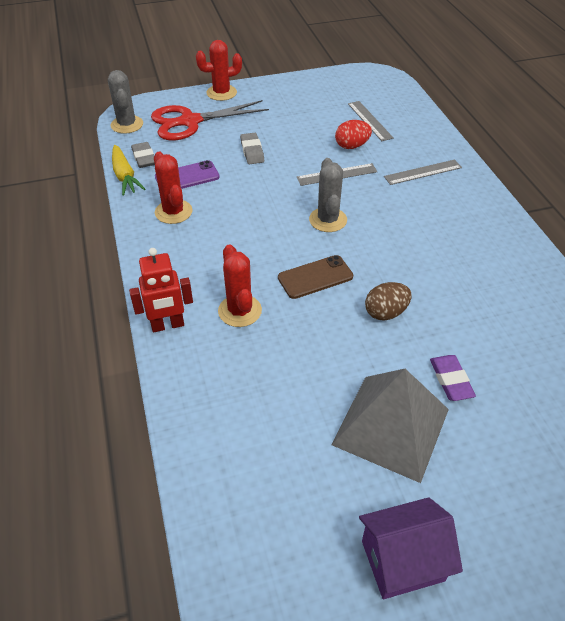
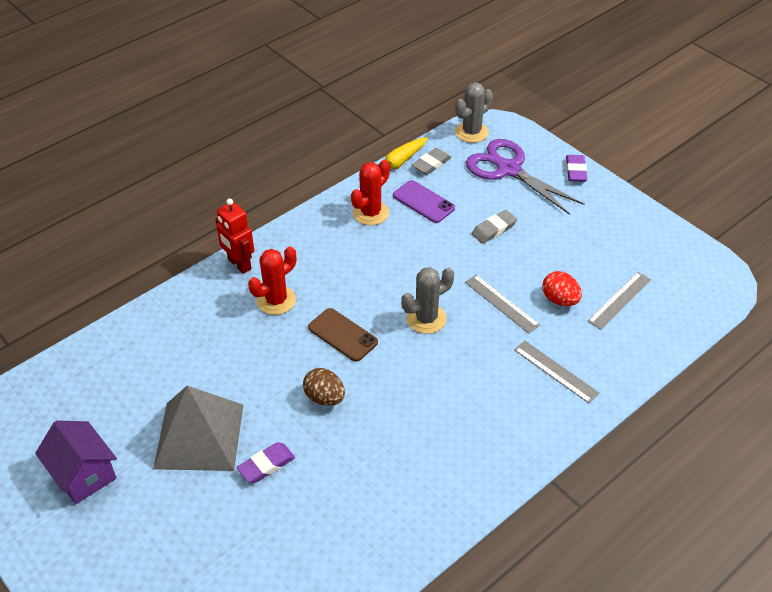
camera: 65 degrees right, 0 degrees up
(190, 122) = (508, 169): red scissors -> purple scissors
(221, 93) = (575, 171): red cactus -> purple eraser

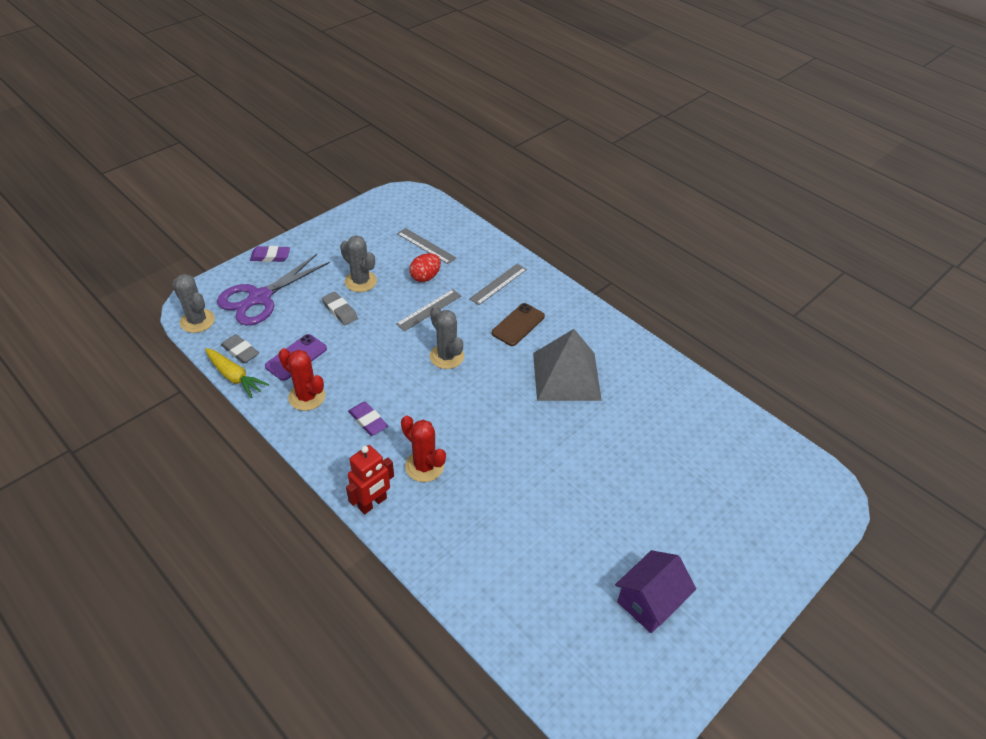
camera: 95 degrees left, 0 degrees up
(199, 436) = (591, 511): grey pyramid -> grey pyramid (566, 376)
(266, 465) = (612, 458): purple eraser -> purple eraser (368, 421)
(324, 397) = (538, 422): brown egg -> none
(342, 335) = (467, 412): brown phone -> brown phone (518, 325)
(544, 243) = (360, 281): none -> grey cactus

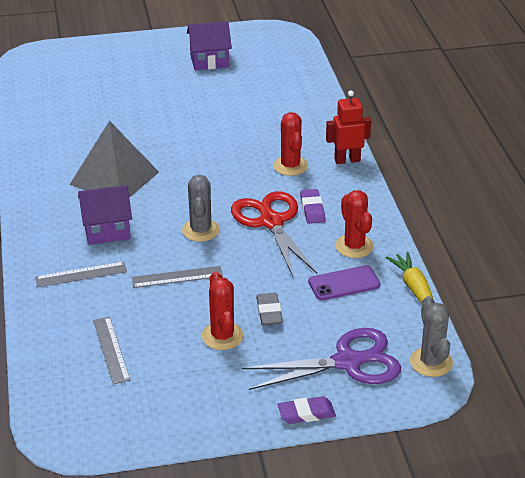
camera: 145 degrees left, 10 degrees down
(240, 351) = (397, 311): grey eraser -> none
(270, 256) = (306, 413): purple eraser -> purple eraser turned 45 degrees counterclockwise
(360, 281) = (222, 336): grey cactus -> red cactus
(395, 390) = (271, 222): none -> red scissors
(425, 277) = (148, 312): red egg -> none
(518, 325) = (107, 230): brown phone -> purple house

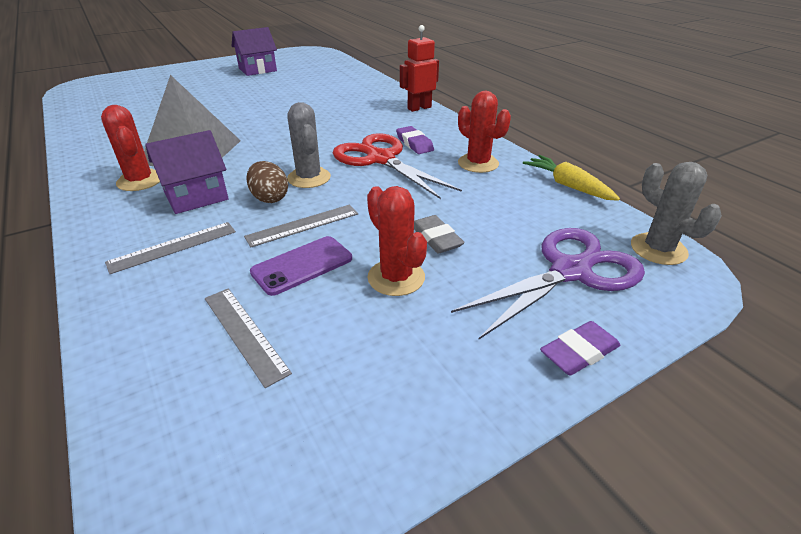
camera: 20 degrees left, 0 degrees up
(162, 245) = (270, 198): none -> brown egg
(290, 166) = (371, 118): red cactus -> red cactus (140, 181)
(344, 283) = (495, 195): purple phone -> purple phone (302, 265)

